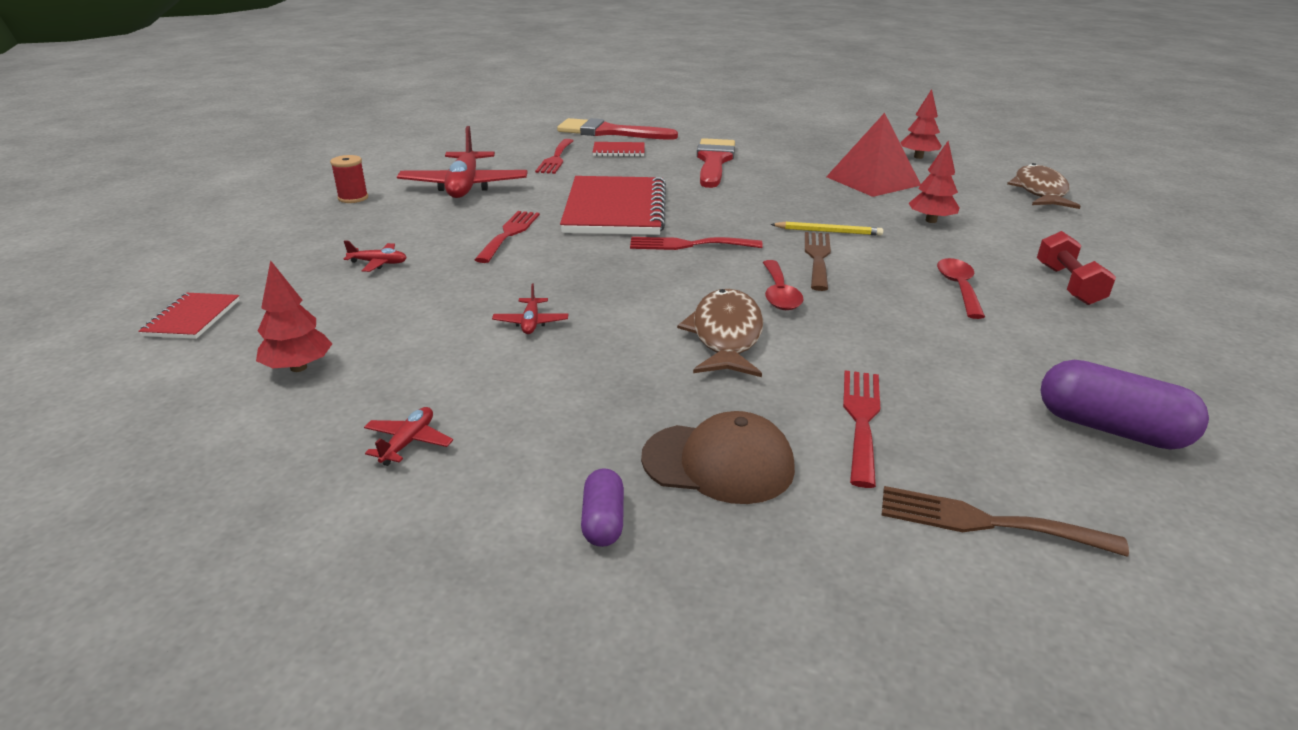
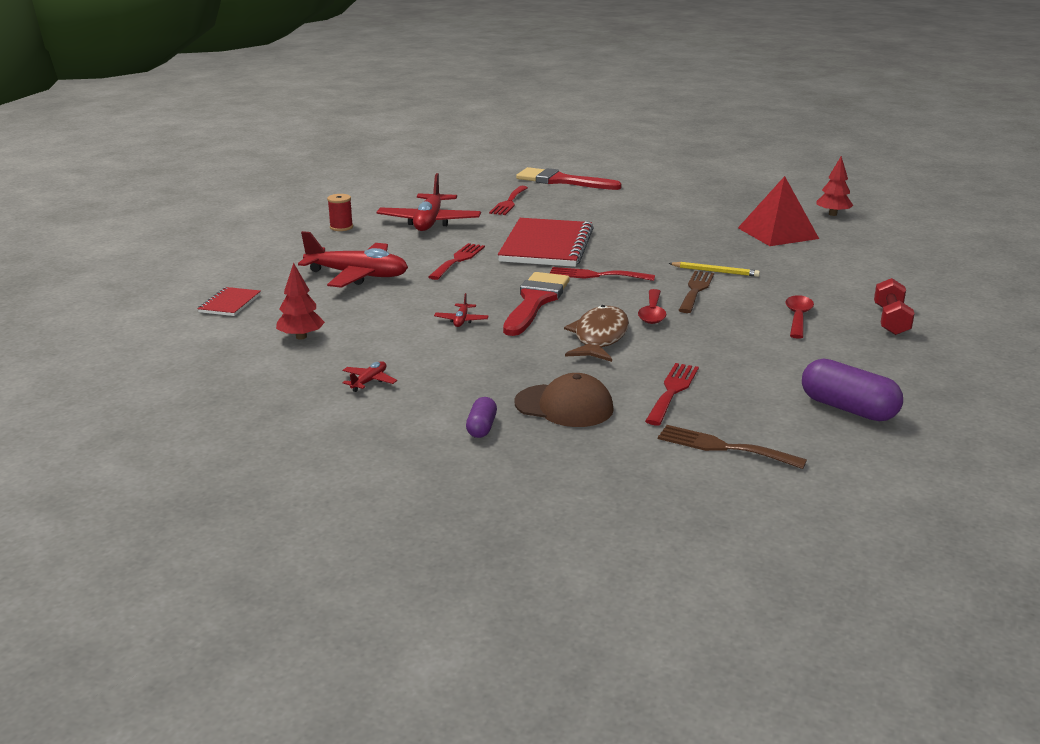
camera: 10 degrees right, 5 degrees down
(378, 263) = (357, 275): red plane -> red plane, size x2.40
(619, 151) = (565, 198): red notebook -> none
(714, 161) = (644, 210): red brush -> red brush (535, 301)
(931, 221) = (808, 267): red tree -> none
(1040, 191) = (924, 249): brown fish -> none

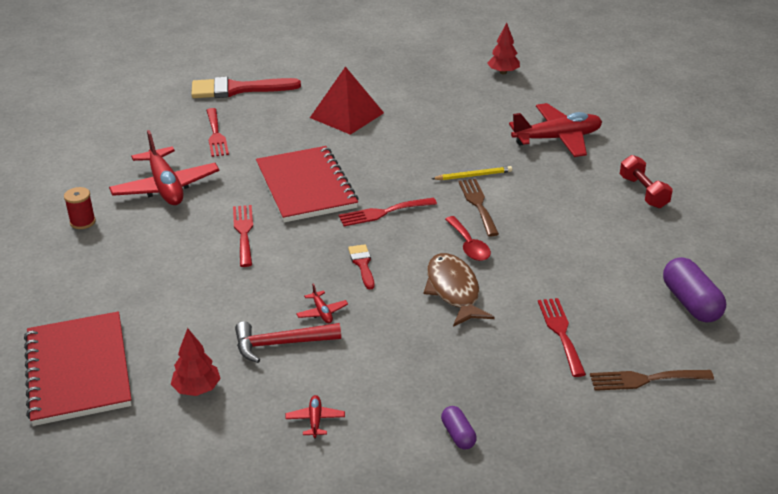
camera: 30 degrees left, 10 degrees up
(230, 303) = (78, 370): red notebook -> red notebook, size x2.20
(357, 275) = (168, 286): red plane -> red plane (557, 138)
(401, 330) = (280, 344): none -> red hammer
(535, 301) = (362, 264): red brush -> red brush, size x0.50
(564, 406) = (498, 383): brown cap -> none
(777, 233) = (481, 110): red pyramid -> red pyramid (347, 115)
(798, 317) = (578, 211): red spoon -> none
(848, 408) = (691, 303): purple capsule -> purple capsule turned 60 degrees clockwise

